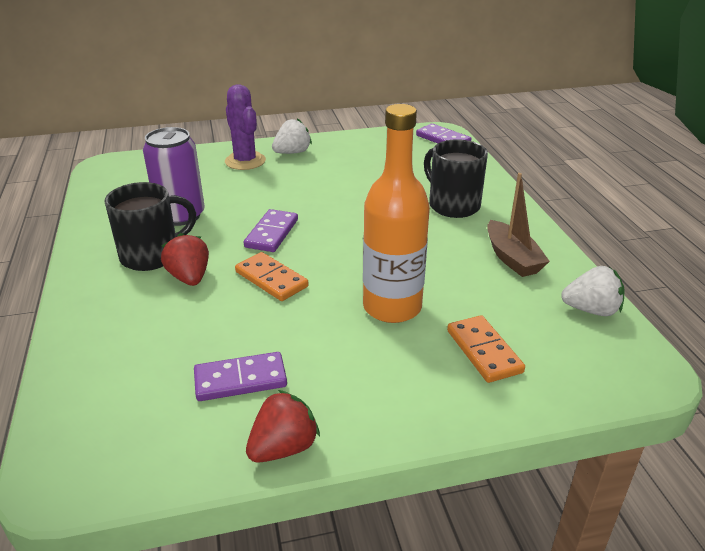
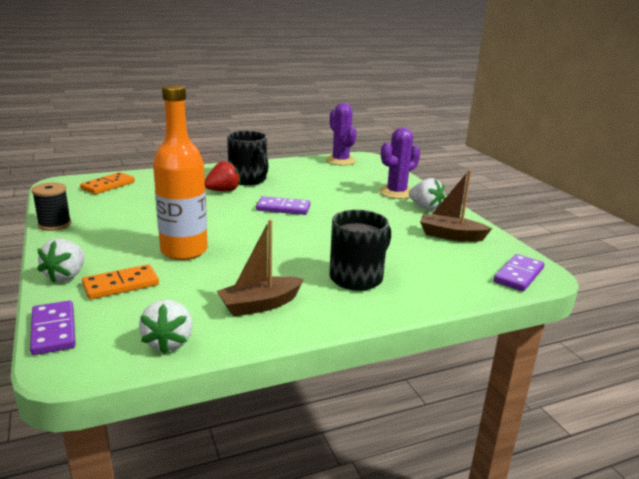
camera: 80 degrees right, 10 degrees down
(110, 181) = (340, 161): none -> purple cactus
(181, 216) = (300, 182): purple can -> none
(240, 379) = (117, 211): purple domino -> purple domino (54, 330)
(271, 279) = (221, 212): orange domino -> orange domino (108, 185)
(283, 447) = (55, 224): red strawberry -> black spool
(365, 152) = (450, 236): none -> brown boat
(465, 402) = (66, 276): none -> white strawberry

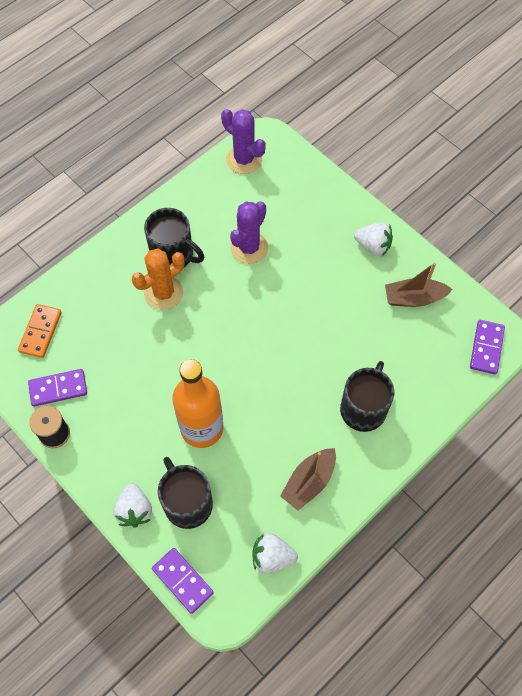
camera: 20 degrees left, 40 degrees up
(121, 285) = (187, 503): orange domino -> black mug
(169, 342) = (272, 557): white strawberry -> white strawberry turned 120 degrees clockwise
(223, 191) = (163, 293): red strawberry -> orange cactus
(283, 208) = (242, 307): purple domino -> purple domino (58, 388)
(396, 193) = (334, 222): purple cactus -> purple cactus (249, 248)

